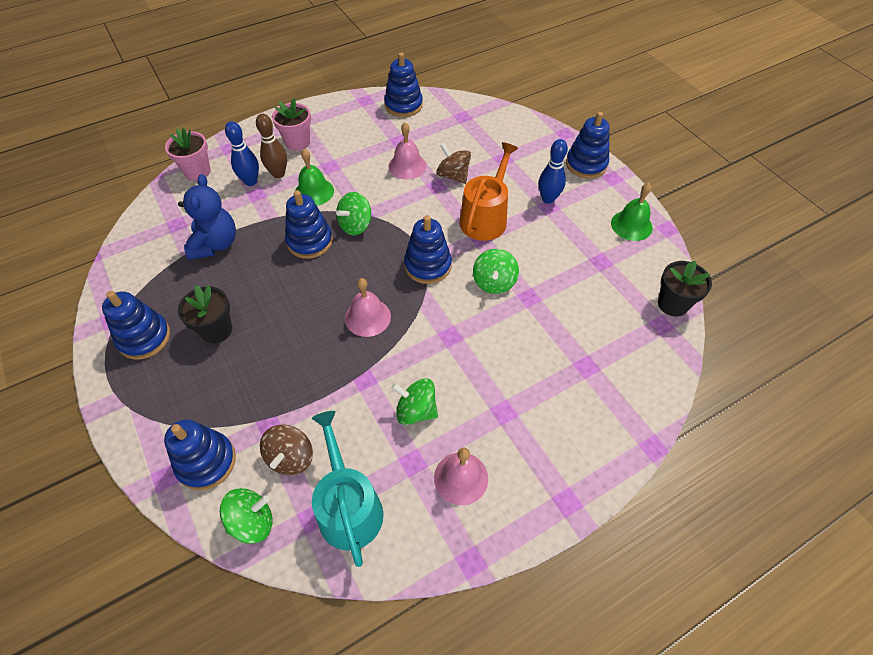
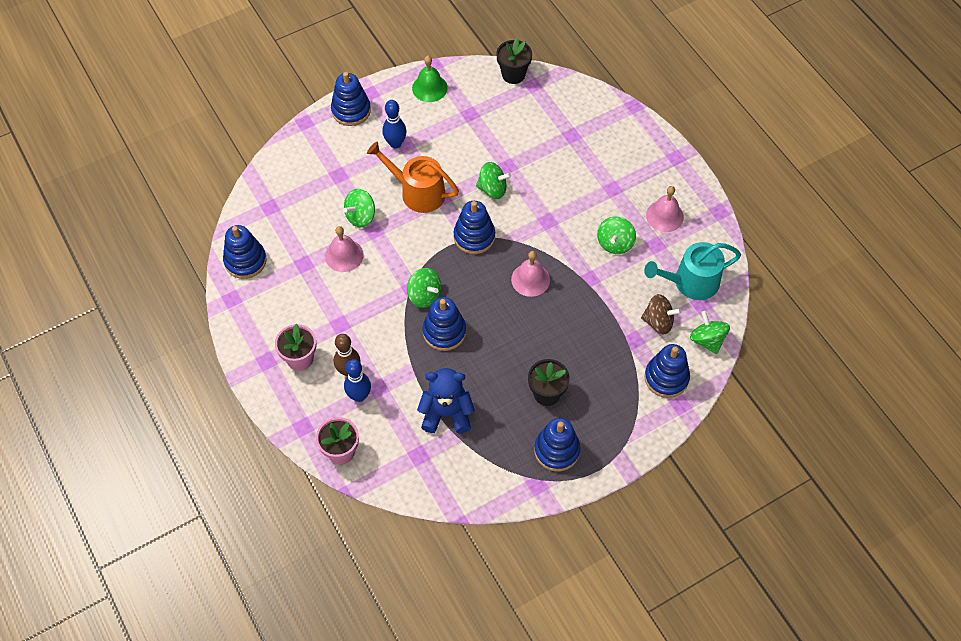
camera: 90 degrees left, 5 degrees up
(314, 192) = (377, 335): green bell -> none
(453, 176) = (360, 216): brown spinning top -> green spinning top

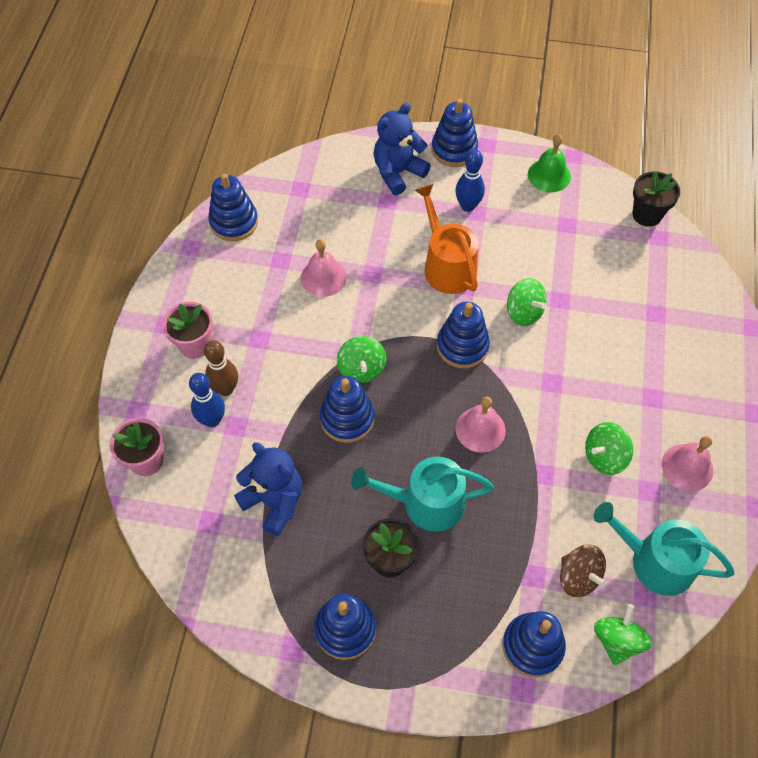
camera: 40 degrees right, 0 degrees up
(327, 151) = (398, 172): none -> blue teddy bear
(360, 216) = (372, 252): green spinning top -> none
(537, 346) = (425, 503): none -> turquoise watering can

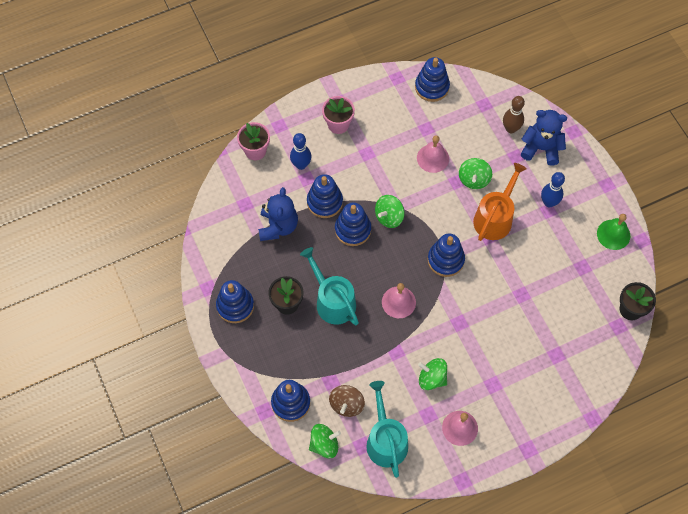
camera: 55 degrees right, 5 degrees up
(225, 389) = (324, 158): brown bowling pin -> brown bowling pin (511, 129)
(454, 149) = (586, 168): blue stacking toy -> blue stacking toy (324, 202)
(523, 312) = (496, 279): green spinning top -> green spinning top (474, 179)

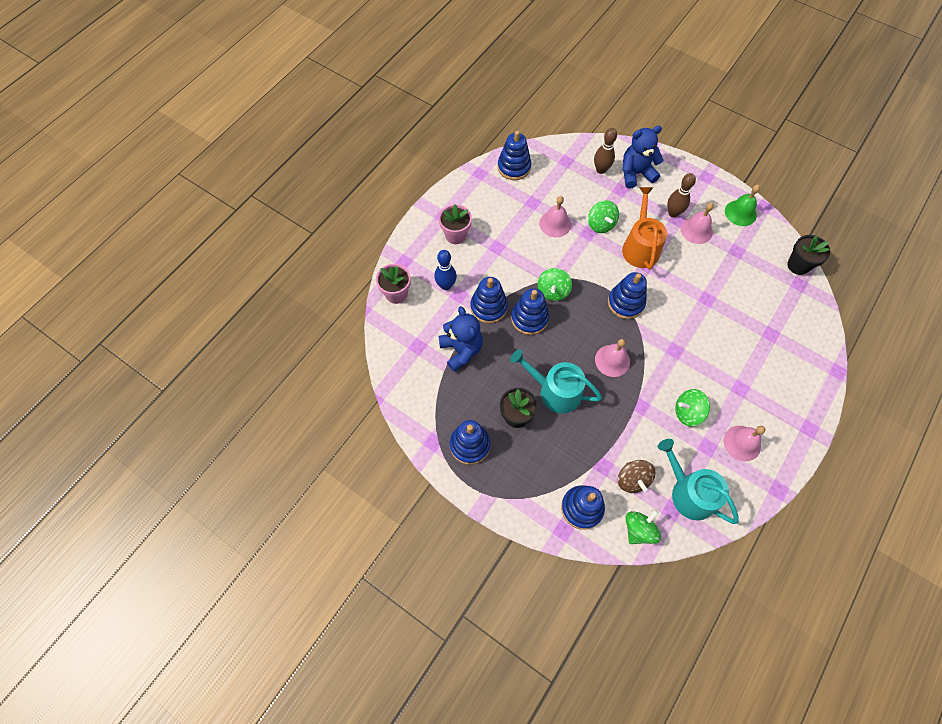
camera: 30 degrees left, 0 degrees up
(549, 202) = (673, 213): blue bowling pin -> brown bowling pin
(559, 229) = (696, 230): none -> pink bell

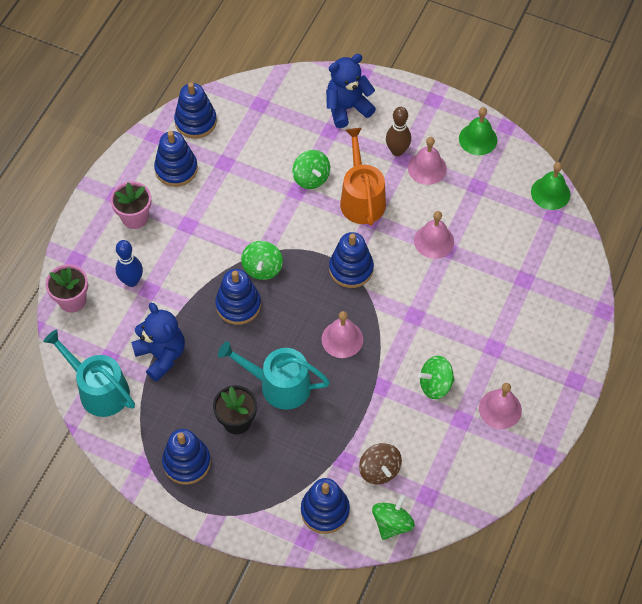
camera: 10 degrees left, 5 degrees down
(488, 307) = (187, 299): blue stacking toy -> blue stacking toy (176, 169)
(555, 224) = (255, 185): pink bell -> pink bell (434, 241)
(601, 170) = (304, 109): brown bowling pin -> none
(689, 492) = (444, 473): turquoise watering can -> turquoise watering can (99, 389)
(798, 265) = (550, 193): black flower pot -> green bell

